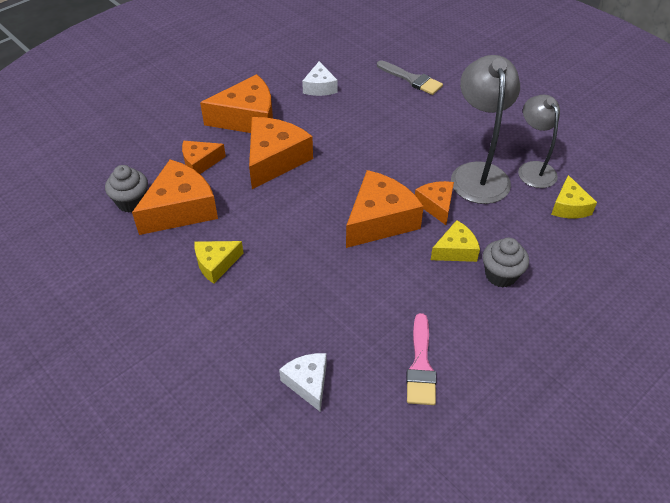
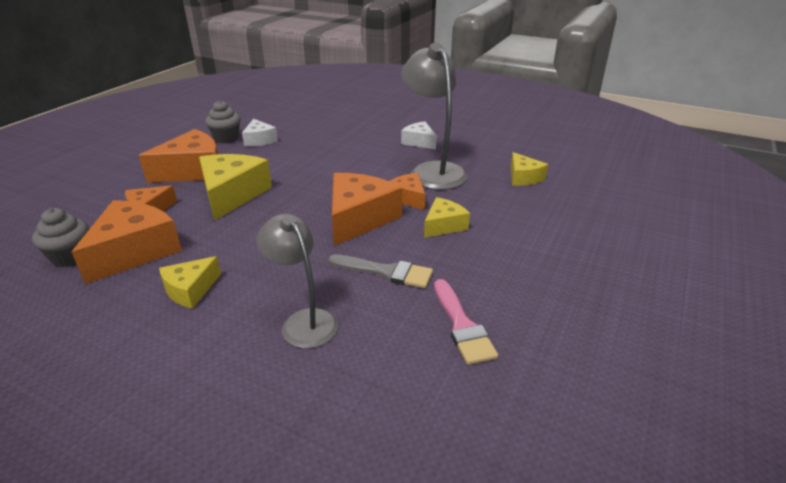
camera: 20 degrees left, 15 degrees down
(275, 160) = (232, 195): orange cheese -> yellow cheese
(308, 383) = (343, 377): white cheese -> white cheese (419, 142)
(411, 79) = (342, 124): grey brush -> grey brush (386, 272)
(500, 275) = (496, 235): grey cupcake -> grey cupcake (226, 138)
(533, 169) = (478, 160): grey lamp -> grey lamp (304, 321)

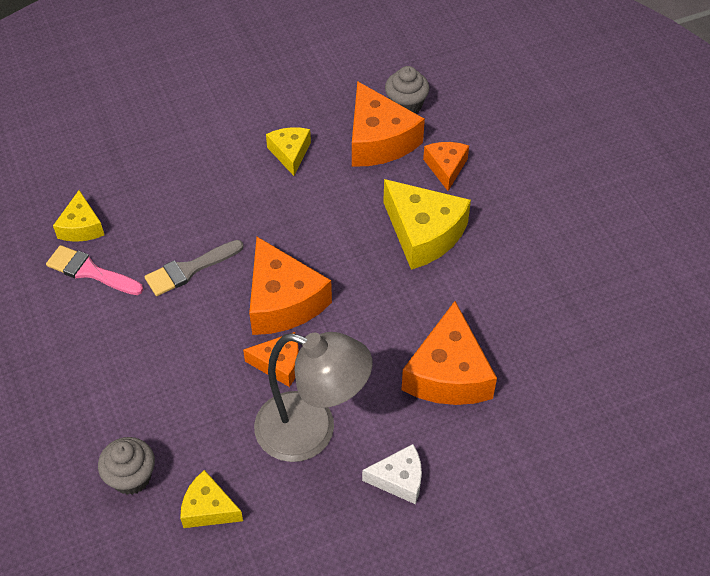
camera: 130 degrees right, 20 degrees up
(193, 171) = (511, 225): orange cheese -> orange cheese (448, 373)
(226, 138) = (587, 288): grey cupcake -> grey cupcake (131, 477)
(259, 140) = (553, 316): white cheese -> none
(304, 321) = (190, 194): grey lamp -> none
(443, 225) = (205, 355): yellow cheese -> yellow cheese (81, 227)

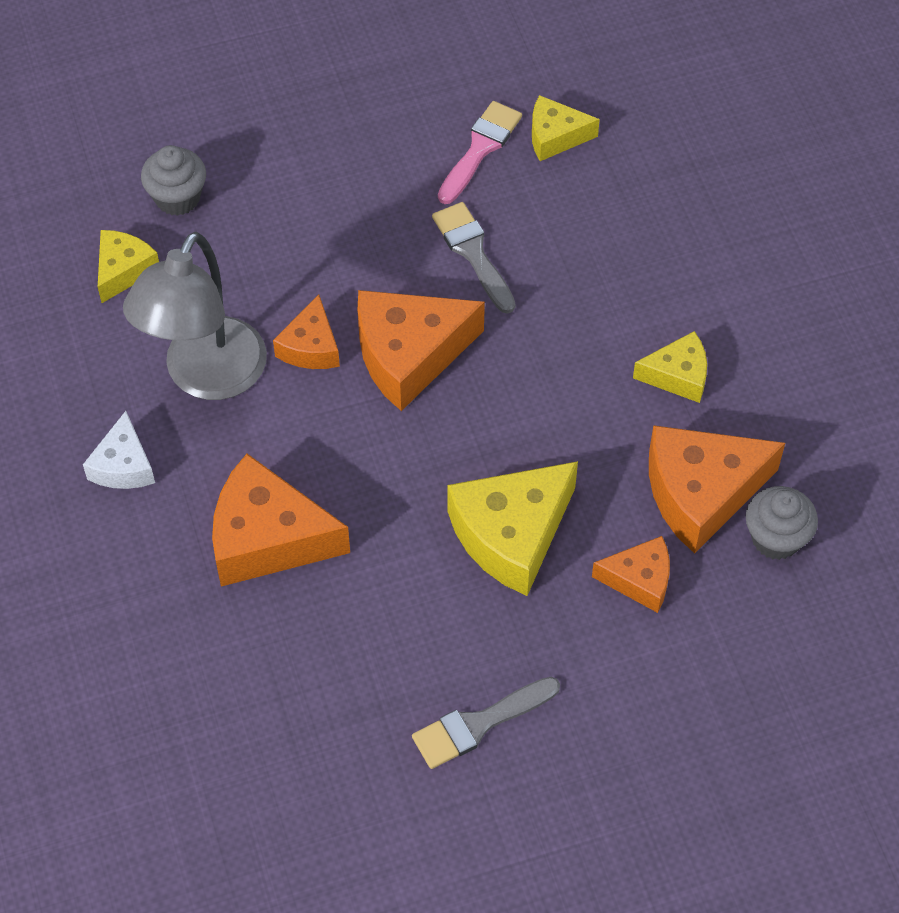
camera: 95 degrees right, 5 degrees up
(563, 242) = (479, 724): none -> grey brush

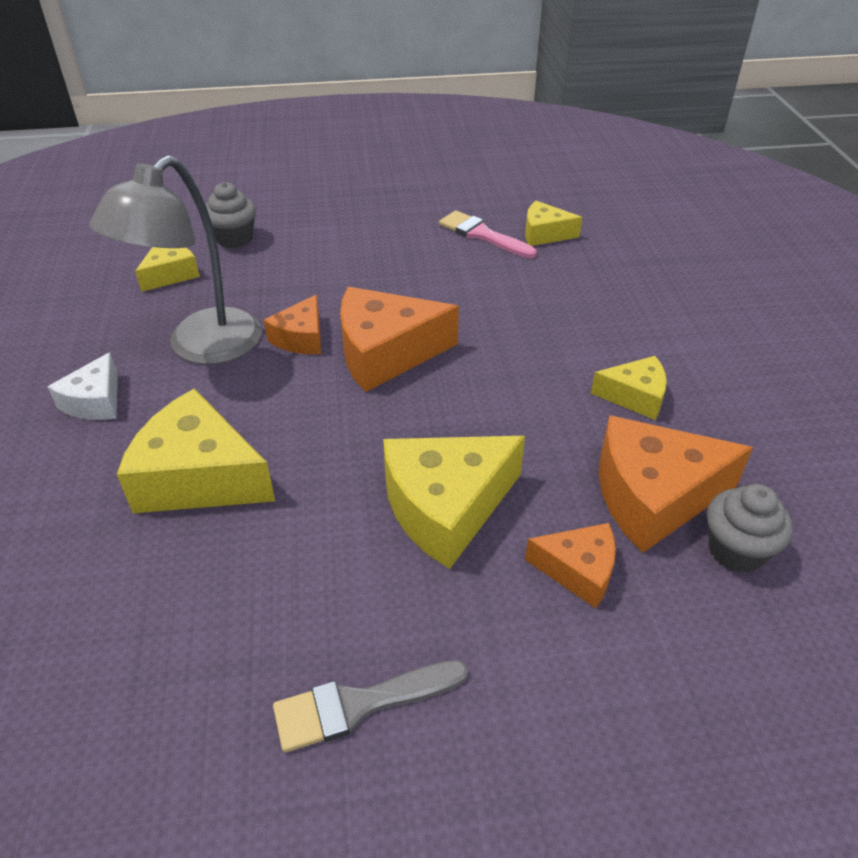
camera: 10 degrees right, 15 degrees down
(268, 538) = (199, 477): orange cheese -> yellow cheese
(473, 253) = (461, 293): grey brush -> none
(480, 149) = (482, 235): pink brush -> pink brush turned 90 degrees counterclockwise

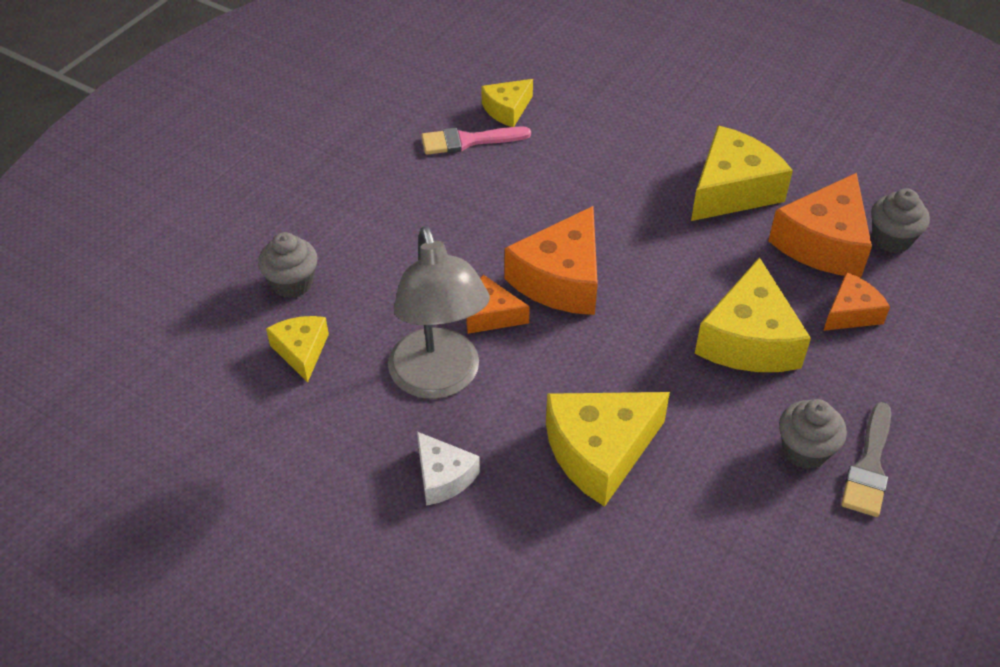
camera: 50 degrees left, 5 degrees up
(301, 338) = (490, 315): orange cheese -> orange cheese turned 135 degrees clockwise
(332, 631) = (805, 450): none -> grey cupcake
(635, 396) = (732, 190): yellow cheese -> yellow cheese, size x1.77

